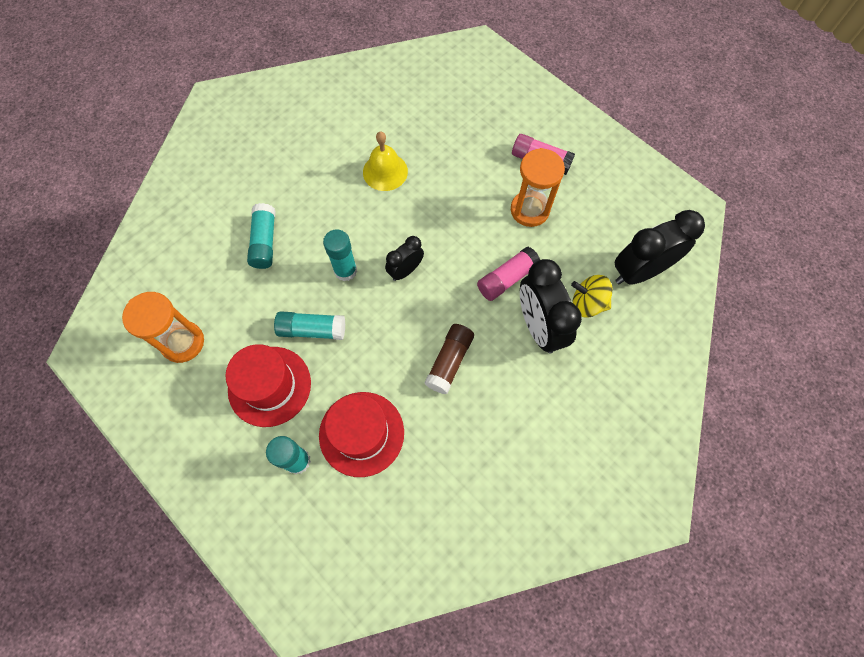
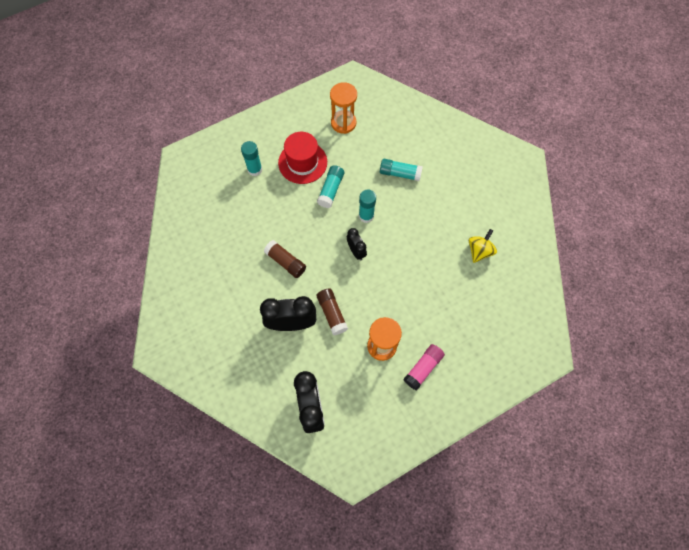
camera: 105 degrees right, 0 degrees up
(361, 433) = (258, 204): red hat -> none
(385, 171) = (438, 256): yellow bell -> none
(507, 279) = (332, 313): pink glue stick -> brown glue stick
(587, 303) = (298, 361): yellow spinning top -> yellow spinning top (479, 251)

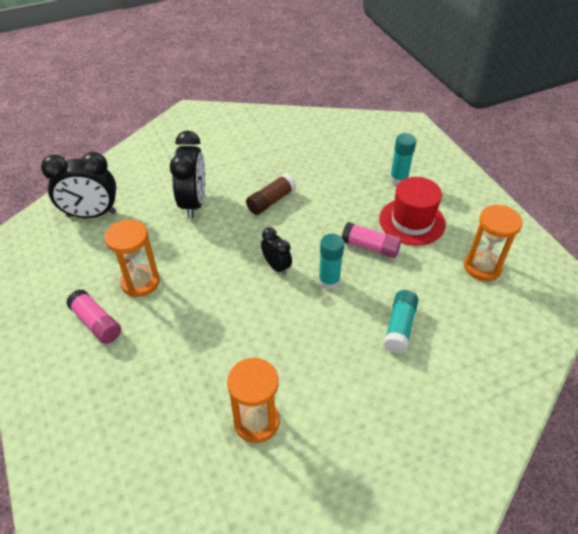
camera: 95 degrees right, 20 degrees down
(331, 190) = (370, 247): turquoise glue stick -> pink glue stick
(332, 313) = (196, 238): brown glue stick -> none
(356, 251) = (276, 266): black clock -> black clock turned 105 degrees counterclockwise
(479, 251) = (256, 421): yellow spinning top -> orange hourglass

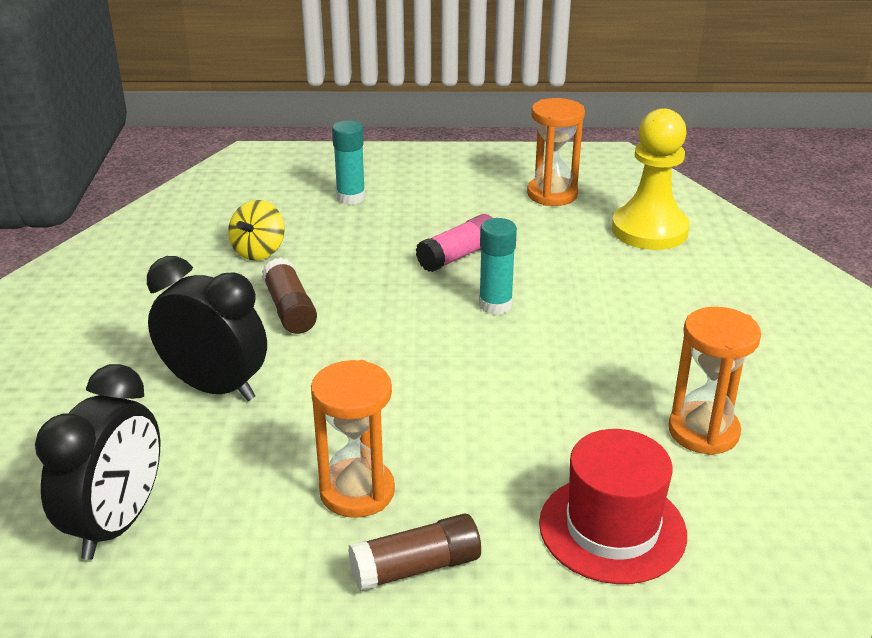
camera: 65 degrees left, 15 degrees down
(96, 323) = (416, 567): pink glue stick -> brown glue stick
(276, 266) = (433, 341): black clock -> none
(316, 168) = (258, 251): none -> yellow spinning top
(399, 327) = (609, 276): turquoise glue stick -> none
(412, 221) = (438, 213): red hat -> red hat (612, 528)
(477, 334) = (649, 230): none -> yellow pawn

